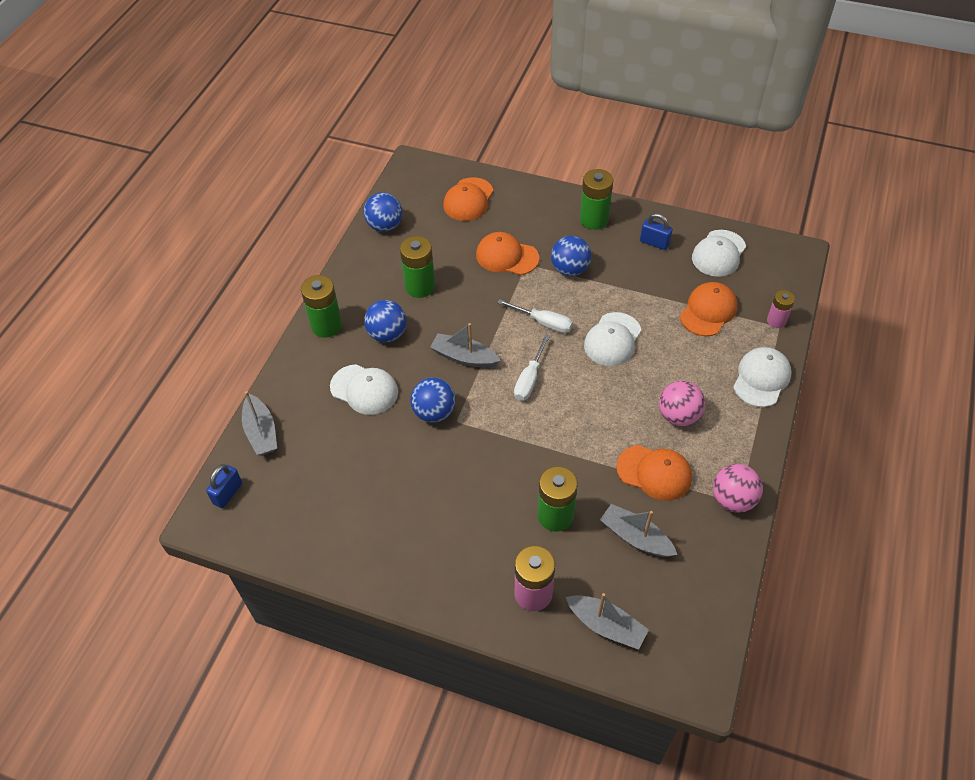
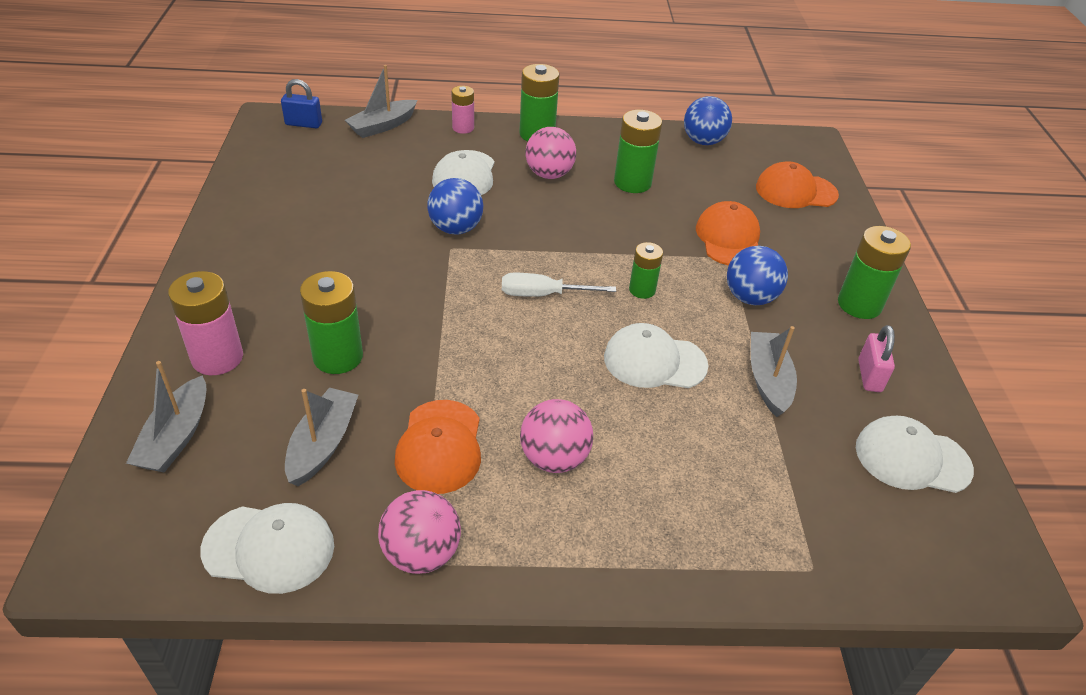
camera: 65 degrees right, 10 degrees down
(387, 334) = (549, 174): blue ball -> pink ball
(464, 357) = (548, 235): grey boat -> grey boat (768, 380)
(543, 322) = (642, 290): white screwdriver -> green battery
(654, 243) = (869, 376): blue padlock -> pink padlock
(708, 311) = (780, 463): orange cap -> none
(761, 378) = (683, 558): white cap -> white cap (269, 548)
(776, 320) = (824, 563): pink battery -> pink battery (463, 128)

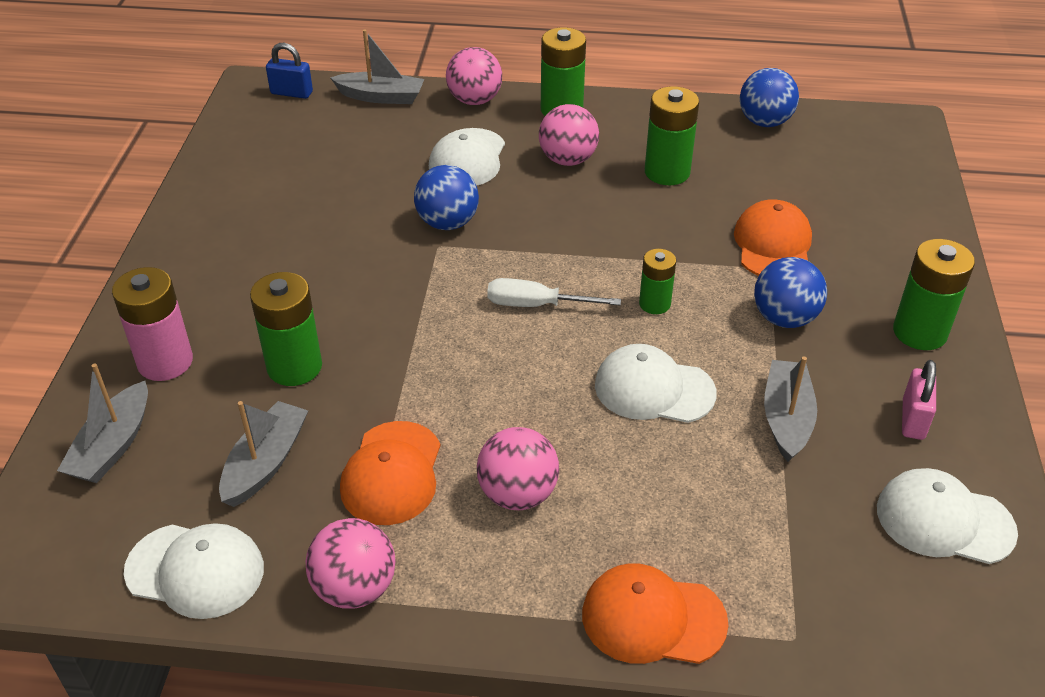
camera: 10 degrees right, 0 degrees up
(382, 126) = (381, 97): grey boat -> grey boat turned 135 degrees counterclockwise
(463, 128) = (474, 100): pink battery -> pink ball
(795, 191) = (869, 187): orange cap -> orange cap (653, 618)

